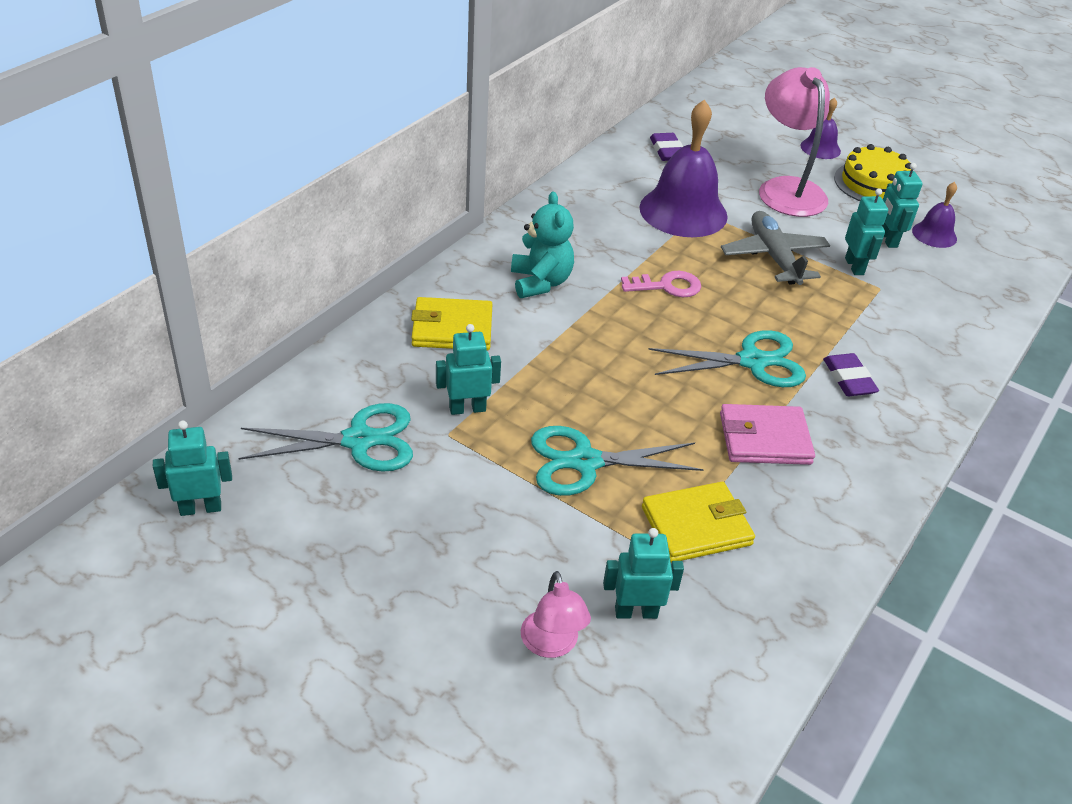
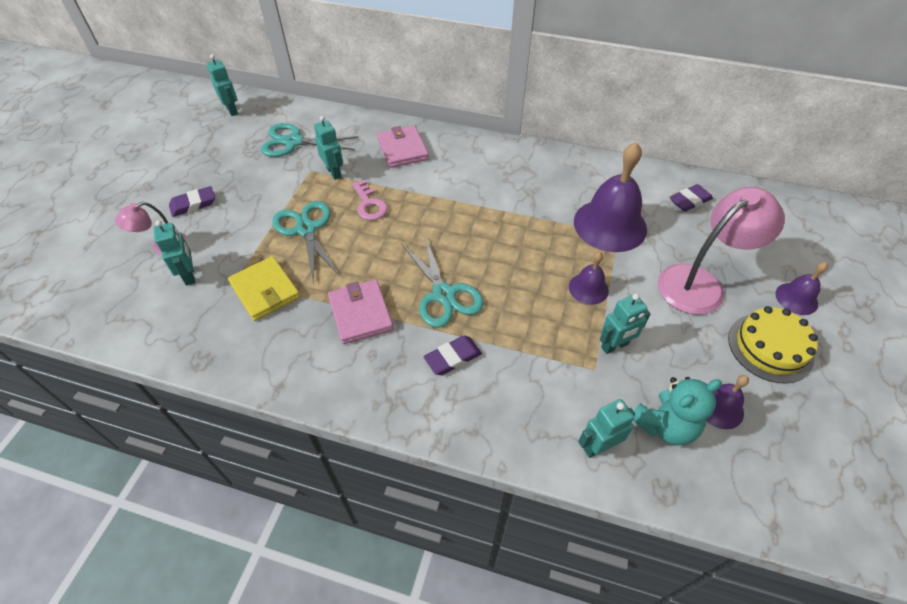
camera: 75 degrees right, 10 degrees up
(359, 440) = (293, 142): turquoise scissors -> turquoise scissors turned 120 degrees clockwise
(452, 328) = (402, 149): yellow wallet -> pink wallet
(460, 593) = (193, 204): none -> purple eraser
(540, 282) = (470, 173): turquoise teddy bear -> turquoise teddy bear (665, 425)
(667, 286) = (506, 233): pink key -> pink key (369, 204)
(774, 257) = (588, 288): grey plane -> purple bell
(887, 239) = (678, 367): turquoise robot -> turquoise robot (598, 446)

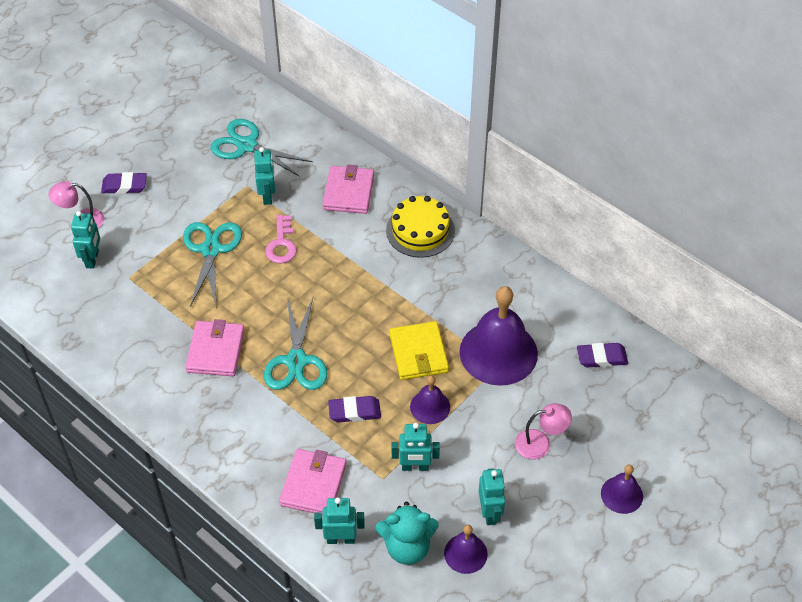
camera: 25 degrees right, 0 degrees up
(232, 110) = (206, 85): turquoise robot -> turquoise robot (490, 513)
(265, 290) = (147, 298): yellow wallet -> yellow wallet (418, 353)
(453, 357) = (270, 420): purple eraser -> purple eraser (354, 411)
(535, 402) = (313, 484): none -> pink wallet
(700, 283) = (540, 443): pink lamp -> pink lamp, size x0.53
(770, 347) = (555, 525): yellow cake -> yellow cake (420, 230)

